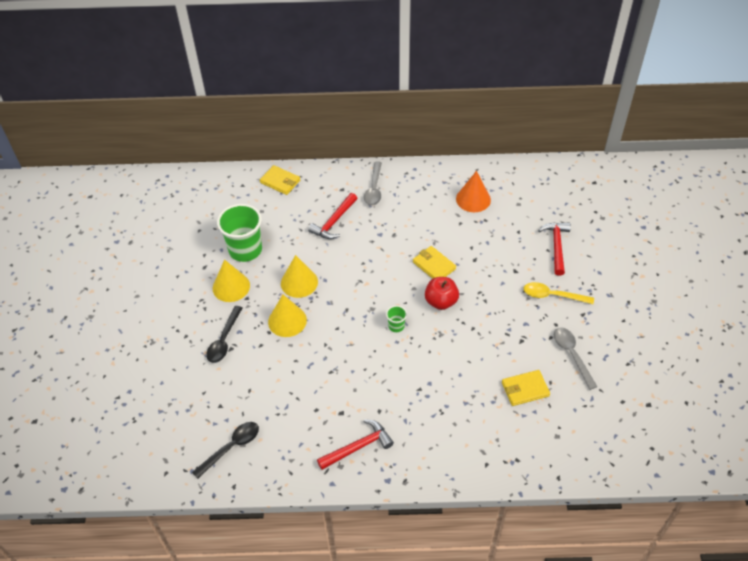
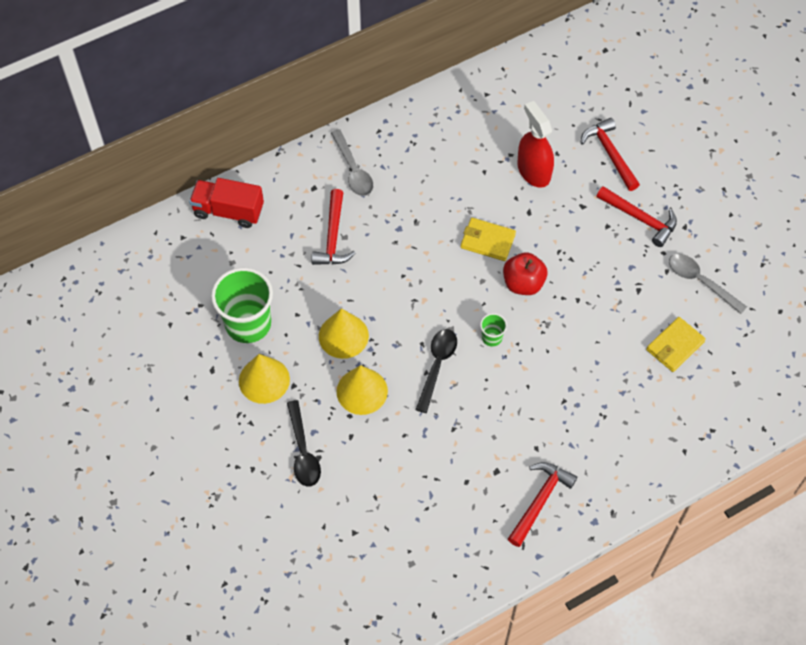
camera: 30 degrees left, 10 degrees up
(231, 447) = (401, 573): black spoon -> black spoon (437, 366)
(280, 181) = (228, 211): yellow wallet -> red truck
(473, 199) = (480, 133): orange cone -> none
(494, 236) = (533, 171): none -> red spray bottle
(552, 296) = (640, 219): yellow spoon -> red hammer

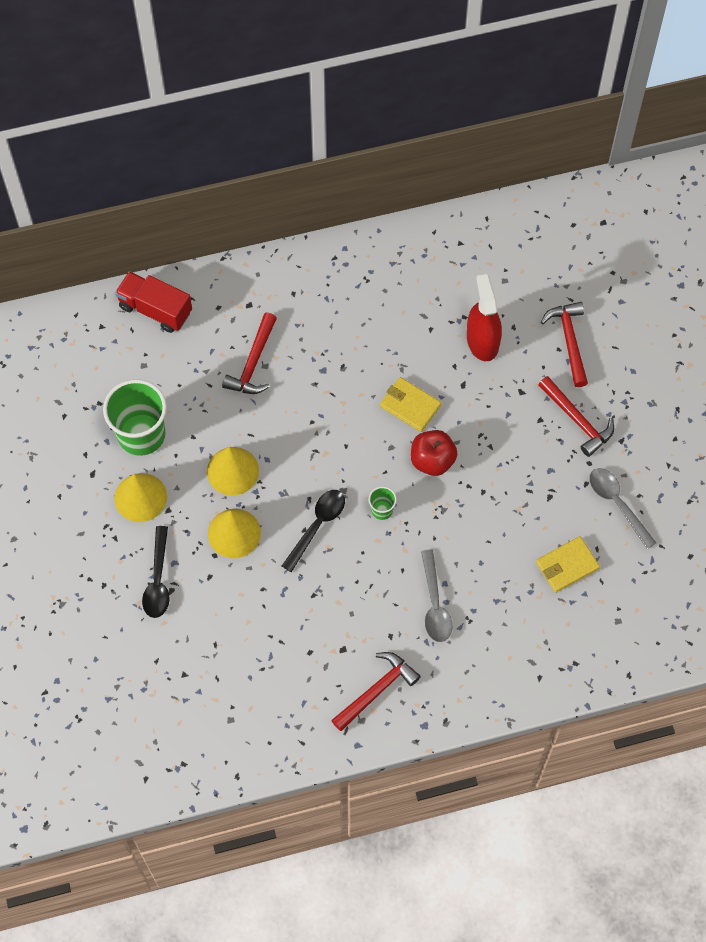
camera: 15 degrees right, 5 degrees up
(353, 170) = (295, 295): grey spoon -> grey spoon (435, 604)

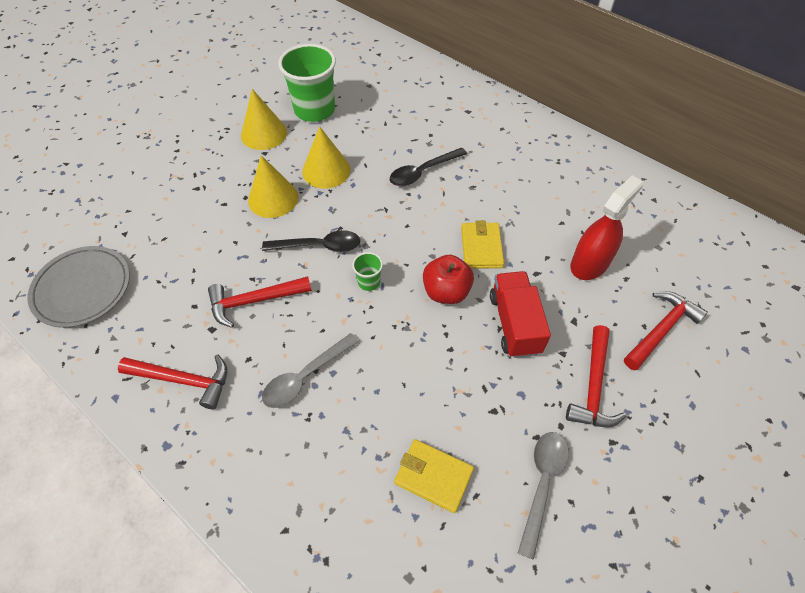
camera: 55 degrees right, 10 degrees down
(155, 309) = (416, 70): red truck -> red truck (514, 323)
(158, 580) = (200, 176): black spoon -> black spoon (423, 172)
(226, 731) = (82, 288): none -> grey plate
(253, 363) = (425, 136): red hammer -> red hammer (254, 301)

